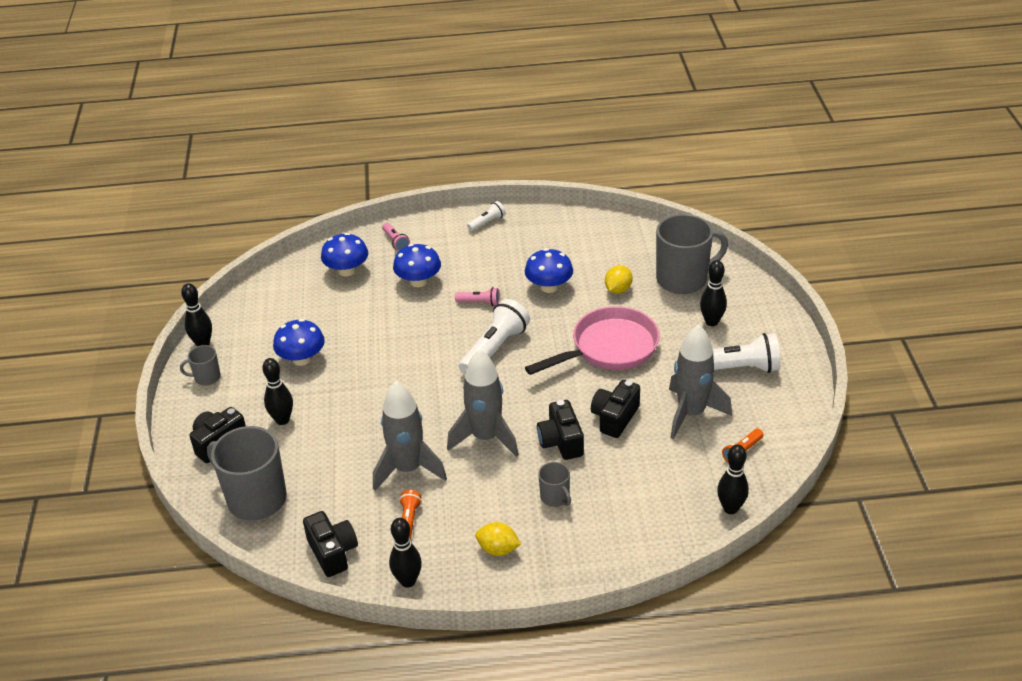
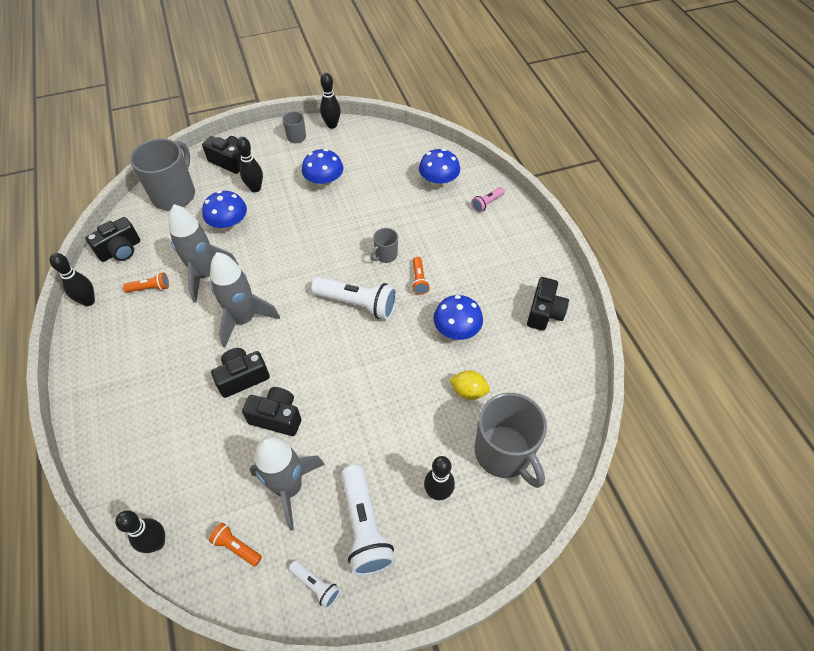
camera: 75 degrees right, 15 degrees up
(418, 281) = (437, 231): blue mushroom -> blue mushroom (229, 224)
(479, 303) = (419, 280): pink flashlight -> orange flashlight
(487, 222) = (540, 262): white flashlight -> white flashlight (316, 585)
(498, 549) = (116, 353): yellow lemon -> none
(547, 231) = (544, 312): none -> black camera
(555, 497) = (173, 385): grey mug -> grey mug (385, 255)
(609, 348) = (376, 397): pink pan -> none

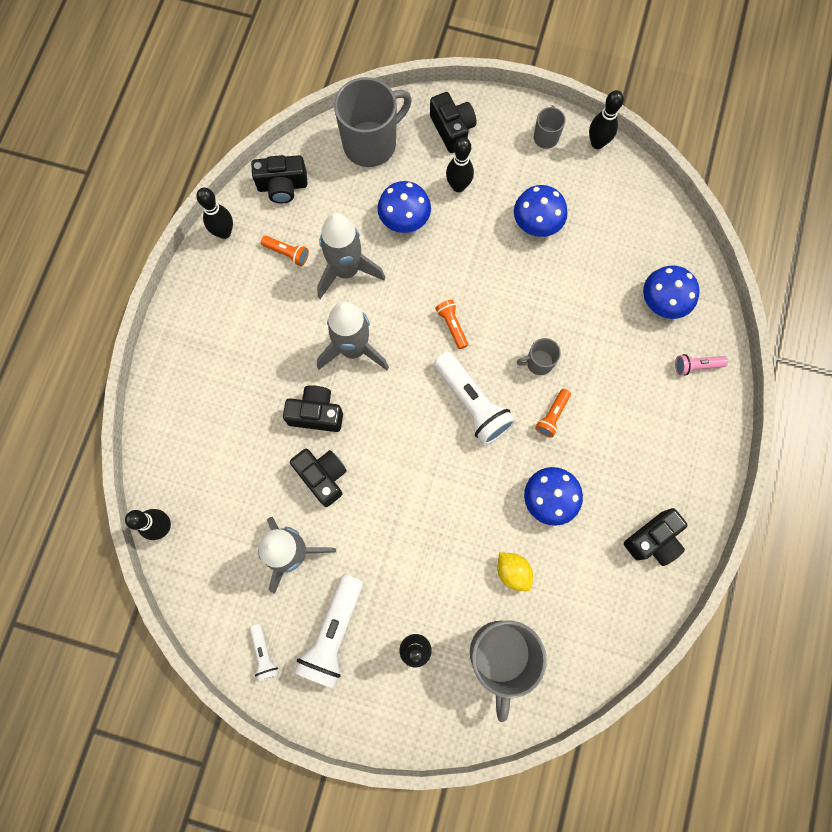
camera: 35 degrees right, 20 degrees up
(236, 547) = (221, 575): orange flashlight -> orange flashlight (452, 325)

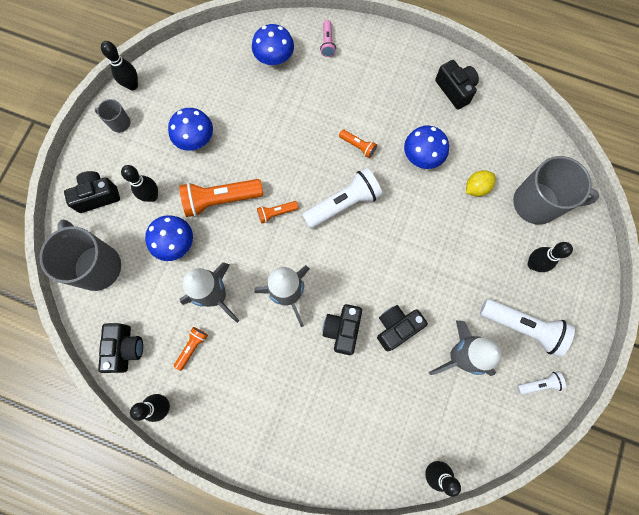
camera: 85 degrees left, 0 degrees up
(462, 261) = (220, 200): none -> orange flashlight
(538, 363) = (314, 151): grey mug -> none

